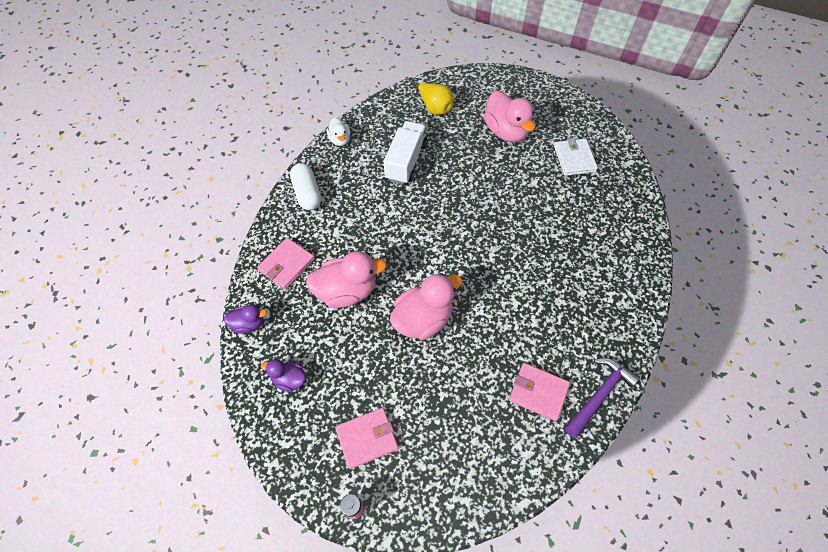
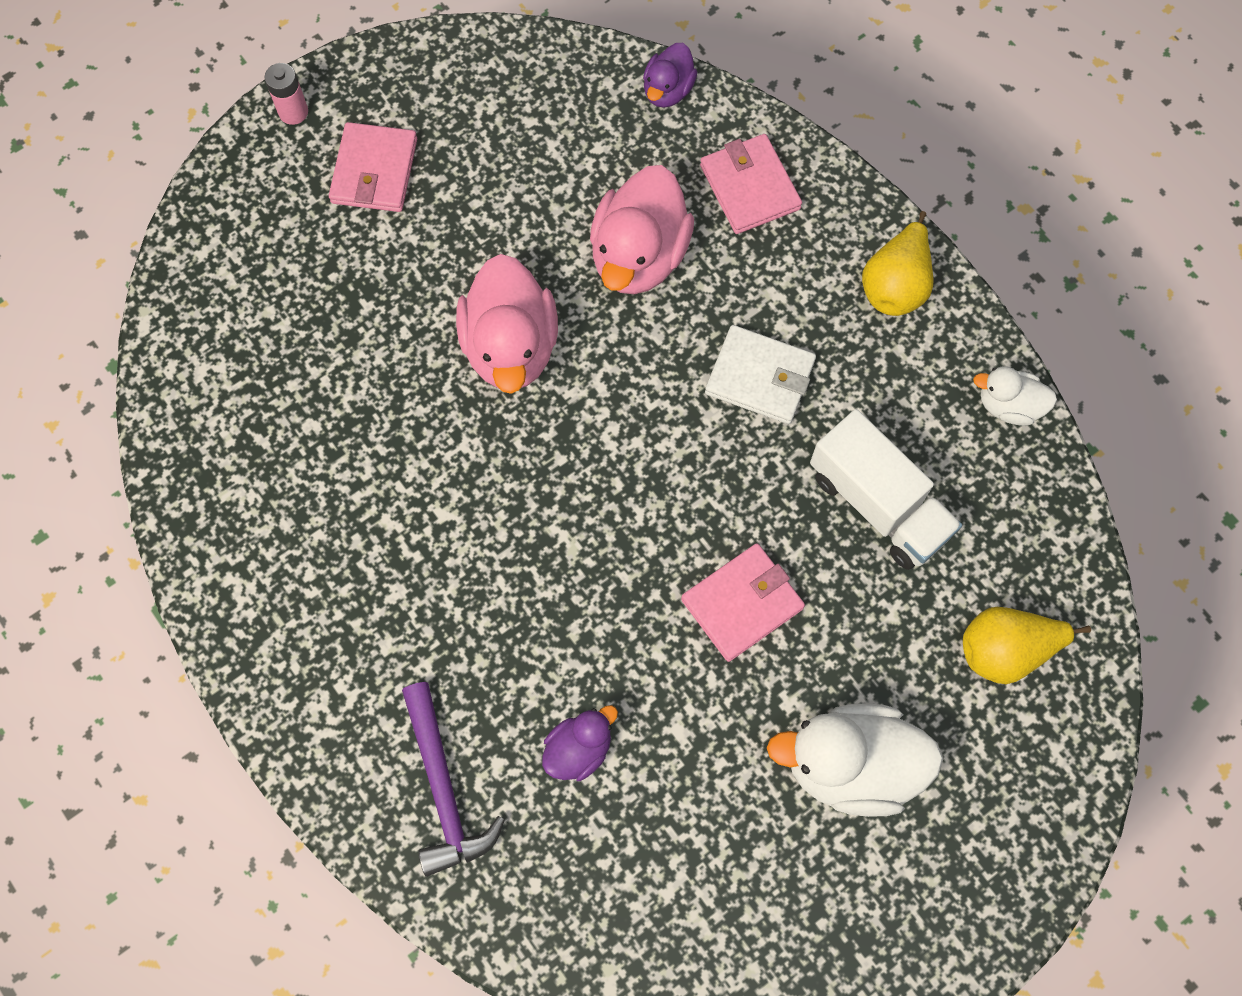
camera: 120 degrees right, 10 degrees up
(289, 379) = (534, 109): purple duck -> purple duck (579, 749)
(307, 193) = (895, 285): white capsule -> yellow pear
(506, 131) = (851, 766): pink duck -> white duck
(538, 392) = (273, 448): pink wallet -> pink wallet (742, 604)
(574, 159) = (690, 865): white wallet -> white wallet (760, 377)
(599, 395) = (204, 539): purple hammer -> purple hammer (444, 789)

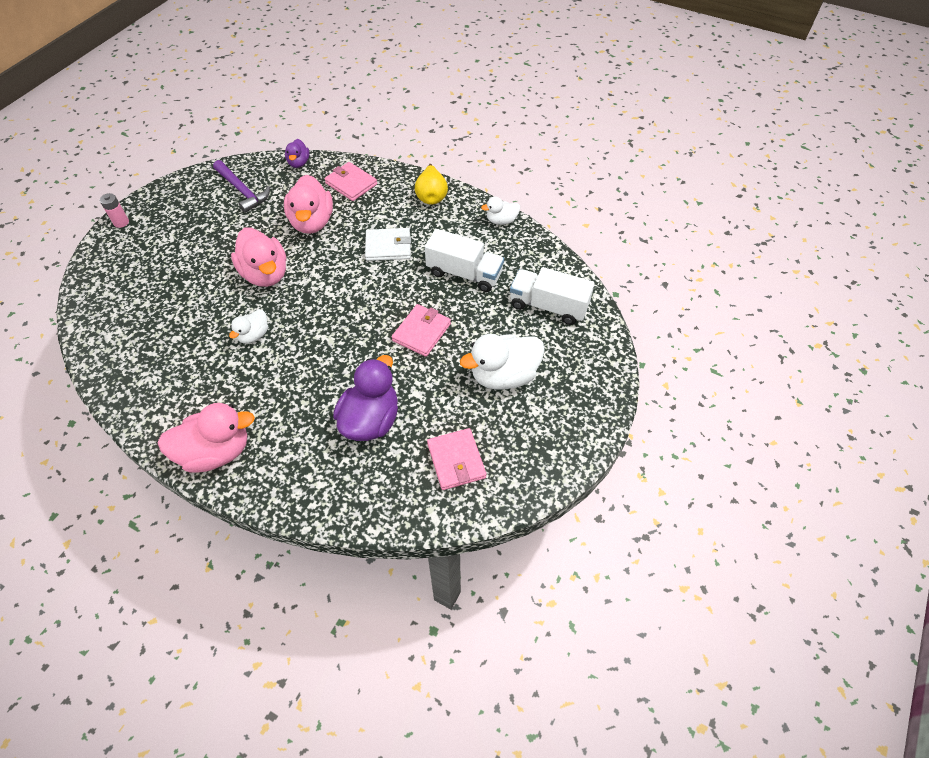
camera: 25 degrees left, 15 degrees down
(305, 694) = (216, 452): none -> pink duck
(374, 171) = (171, 231): pink wallet -> pink wallet (456, 460)
(444, 478) = (254, 335): none -> white duck
(444, 789) = (308, 464): purple hammer -> purple hammer (242, 191)
(579, 749) = (370, 420): purple duck -> purple duck, size x1.85
(1005, 650) = (548, 306): yellow pear -> white truck

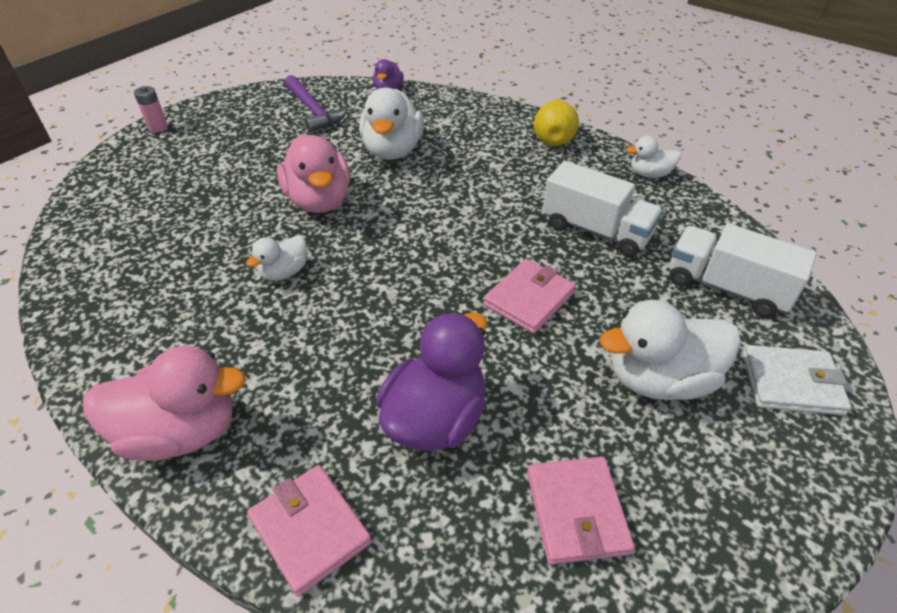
camera: 10 degrees right, 10 degrees down
(312, 222) = (393, 150): pink duck -> white duck
(351, 184) = (450, 116): pink wallet -> pink wallet (310, 530)
(388, 247) = (490, 187): white wallet -> white wallet (791, 383)

